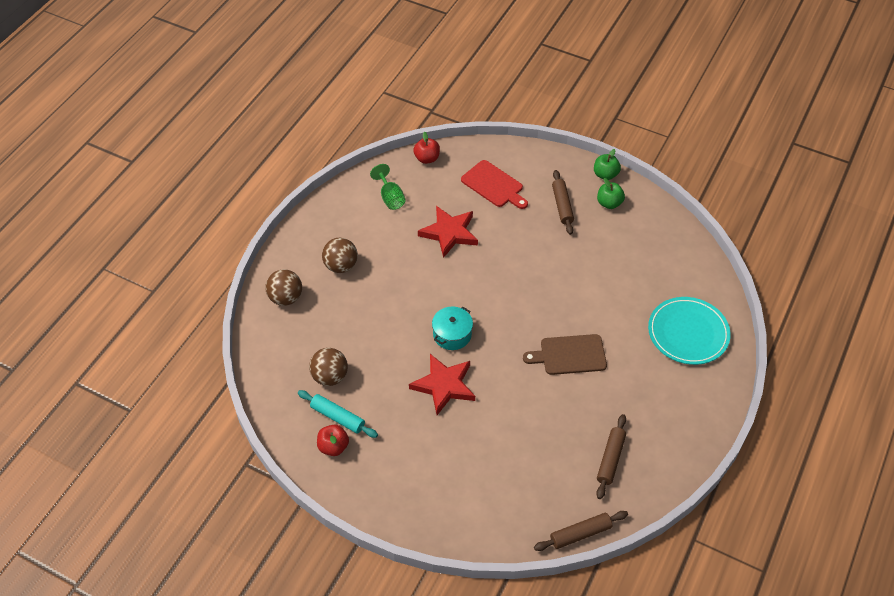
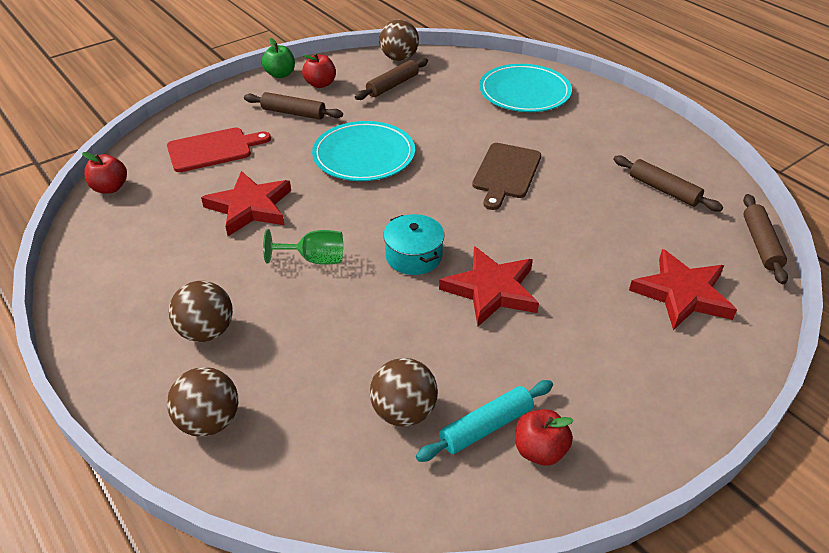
camera: 65 degrees left, 10 degrees down
(390, 197) = (137, 241): green goblet -> green goblet (314, 259)
(498, 492) = (682, 294): none -> red star
(538, 266) = (364, 155): none -> turquoise plate
(609, 203) = (320, 84): green apple -> red apple
(638, 246) = (392, 85): none -> brown rolling pin
(681, 234) = (399, 58): none -> brown ball

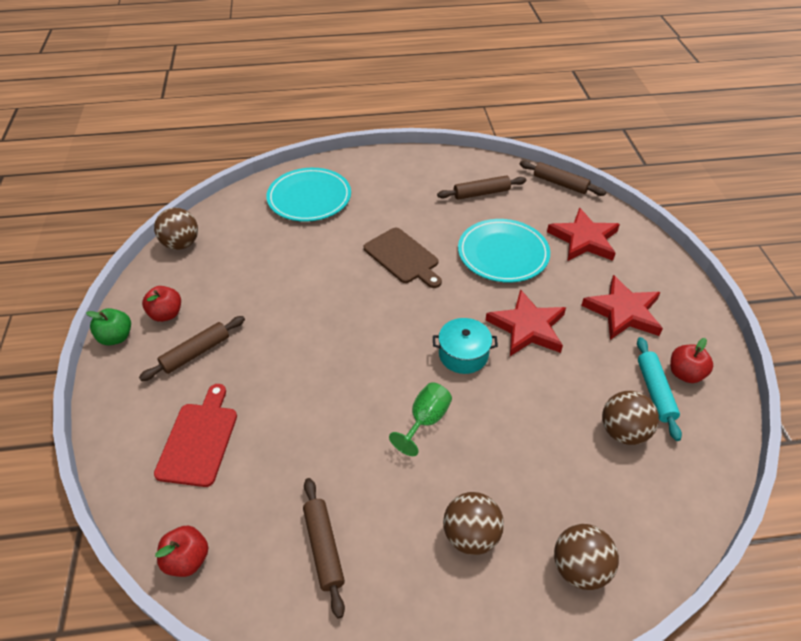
camera: 60 degrees left, 5 degrees up
(250, 207) = (319, 442): red star -> red star (623, 312)
(364, 155) = (308, 330): turquoise plate -> turquoise plate (503, 253)
(392, 85) = (220, 267): brown rolling pin -> brown rolling pin (323, 548)

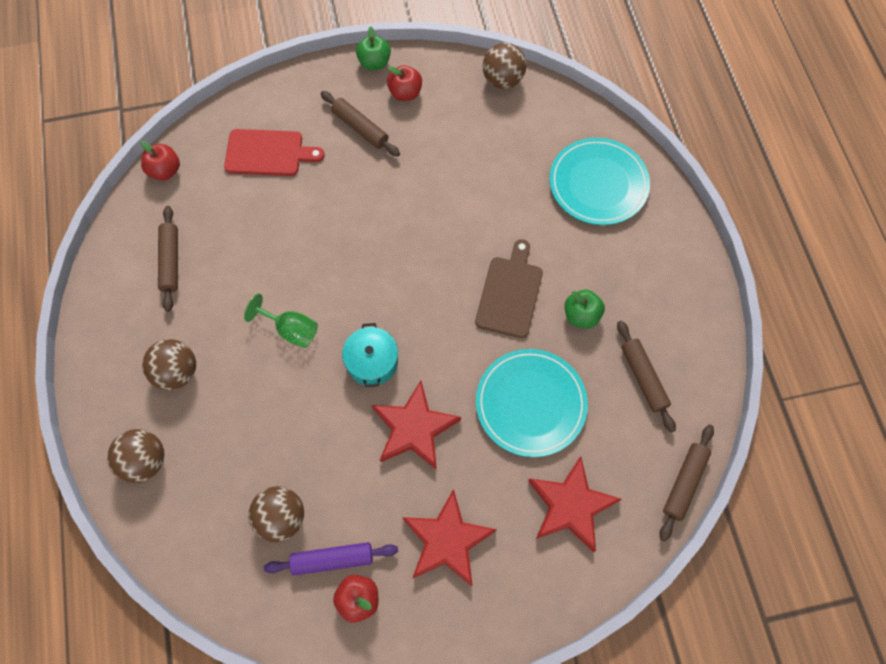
camera: 85 degrees right, 20 degrees up
(323, 548) = (170, 261): brown rolling pin -> brown rolling pin turned 75 degrees counterclockwise
(403, 257) = (510, 293): brown cutting board -> brown cutting board turned 150 degrees clockwise
(427, 219) = (581, 315): none -> green apple
(654, 391) = (332, 559): turquoise rolling pin -> purple rolling pin

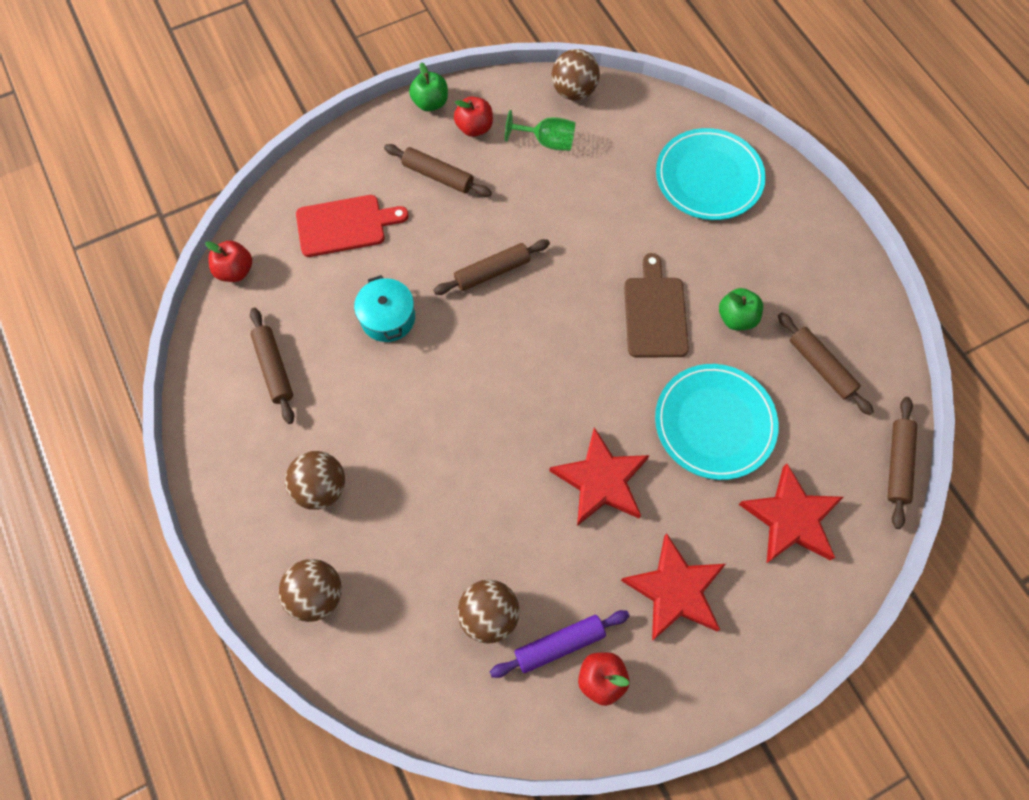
camera: 15 degrees left, 0 degrees up
(291, 330) = (433, 409): green goblet -> green goblet (547, 142)
(372, 362) = (532, 421): turquoise pot -> turquoise pot (388, 318)
(380, 223) = (492, 271): none -> brown rolling pin

